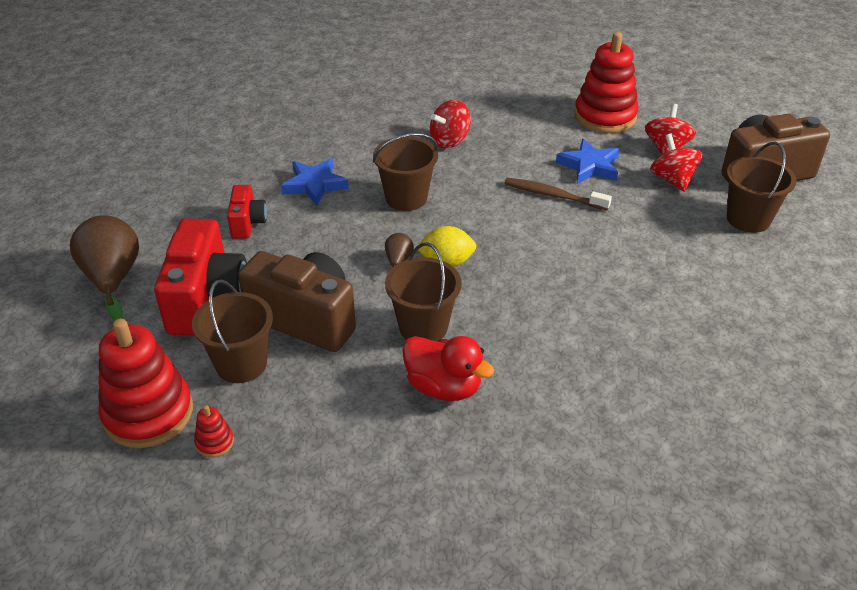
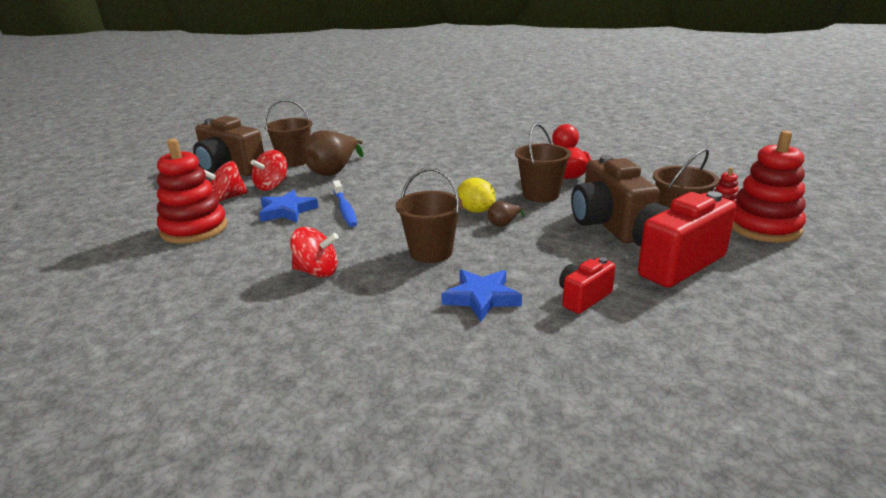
camera: 130 degrees left, 15 degrees down
(113, 279) = (758, 314): brown pear -> brown pear (334, 171)
(553, 195) = (345, 209): brown toothbrush -> blue toothbrush

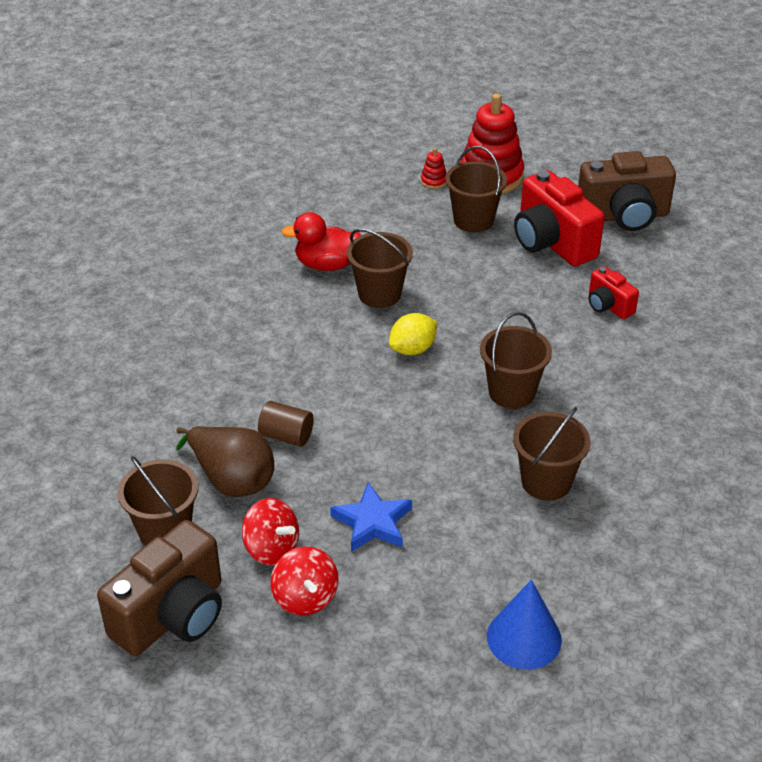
camera: 85 degrees left, 15 degrees up
(152, 269) = (524, 638): none -> blue cone
(194, 229) = (412, 617): red stacking toy -> none
(317, 272) = (546, 482): red spinning top -> brown bucket
(345, 209) = (380, 463): blue toothbrush -> none
(373, 181) = (286, 436): none -> brown cylinder
(482, 298) = (606, 365): blue star -> none
(504, 224) = (452, 332): brown pear -> none
(608, 224) = (468, 262): brown camera -> brown camera (624, 216)

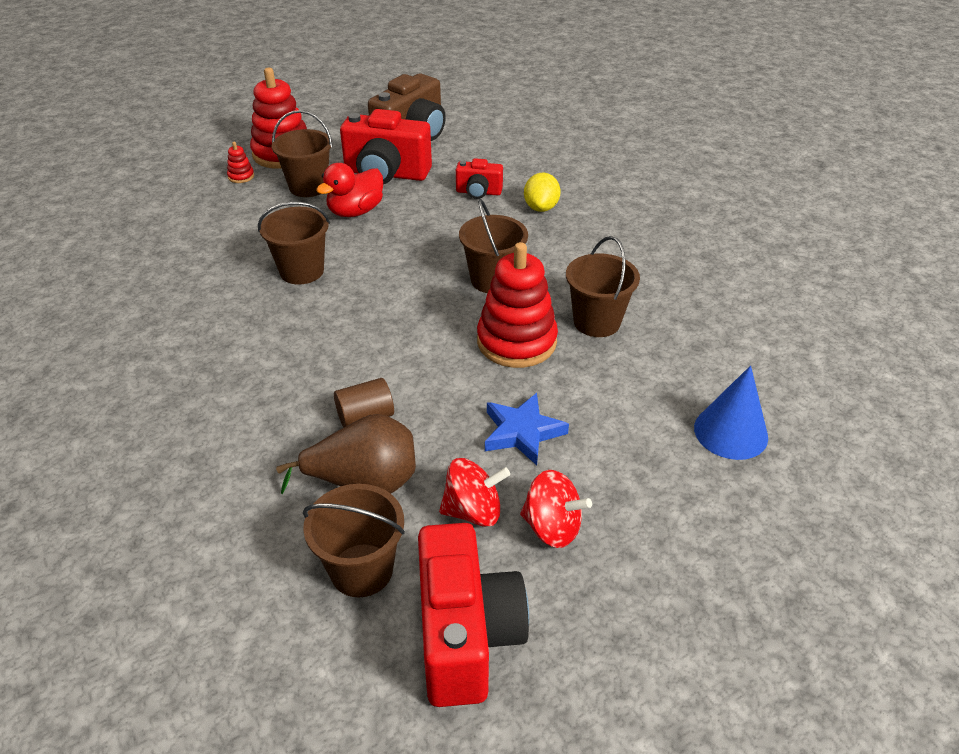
camera: 45 degrees left, 0 degrees up
(172, 615) = (466, 635): brown camera -> red camera
(327, 265) = (228, 274): red duck -> red duck (355, 211)
(412, 349) = (381, 294): yellow lemon -> yellow lemon (541, 208)
(461, 454) = (516, 341): none -> red stacking toy

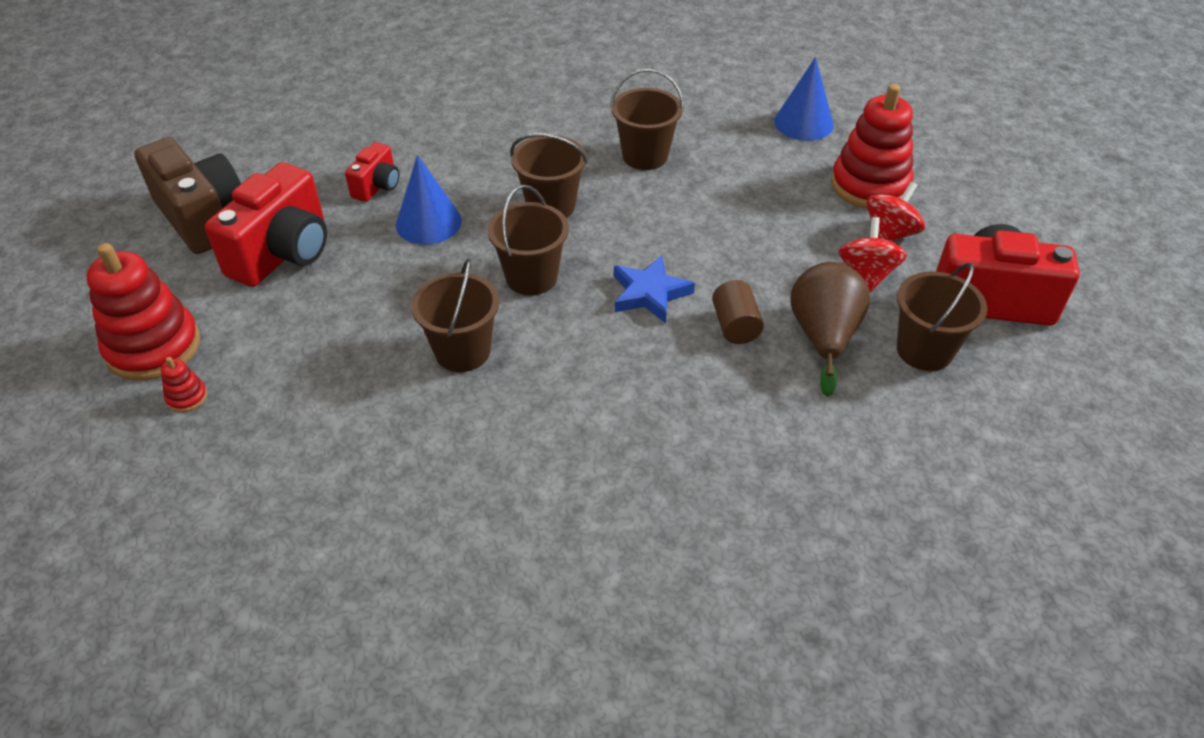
camera: 75 degrees left, 5 degrees up
(308, 187) = (266, 328): brown bucket -> brown bucket (531, 277)
(355, 211) = (356, 291): red duck -> none
(444, 224) = (428, 222): none -> blue cone
(516, 341) = (656, 209): red stacking toy -> red stacking toy (869, 185)
(522, 432) = (779, 229): blue star -> blue star (649, 293)
(541, 208) = (436, 149): yellow lemon -> none

